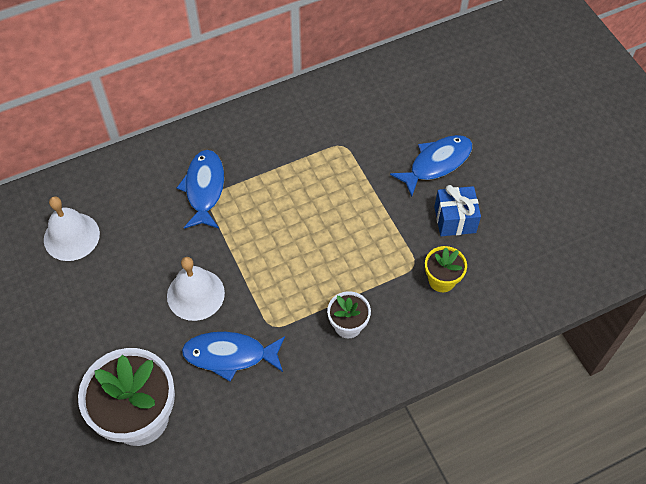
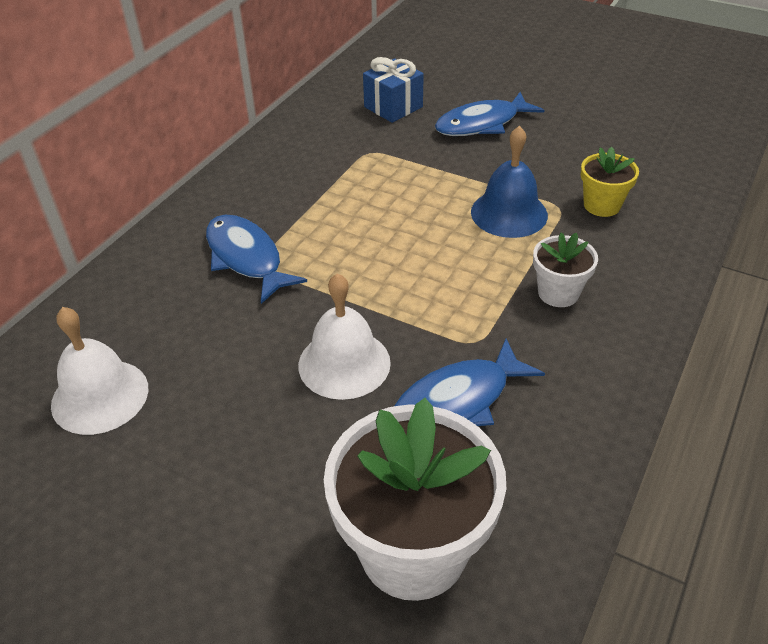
camera: 35 degrees left, 15 degrees down
(378, 249) = (509, 213): none -> blue bell
(436, 163) = (482, 124): blue fish -> blue fish turned 135 degrees counterclockwise
(455, 219) = (553, 155): blue gift -> blue gift (393, 107)

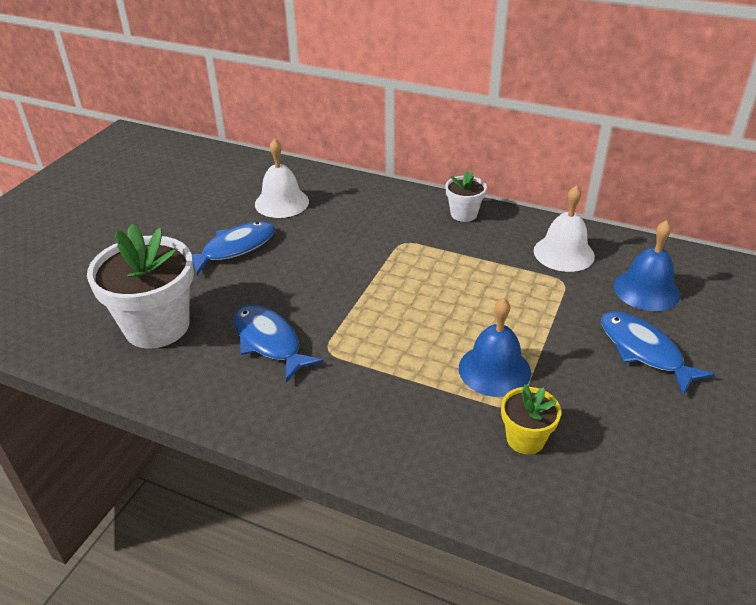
camera: 85 degrees right, 5 degrees down
(246, 258) = (407, 235): blue fish -> blue fish (234, 248)
(344, 363) = (305, 288): white bell -> white bell (563, 253)
(393, 107) = (646, 290): blue gift -> blue bell
(558, 293) = (387, 399): white flower pot -> white flower pot (464, 214)

